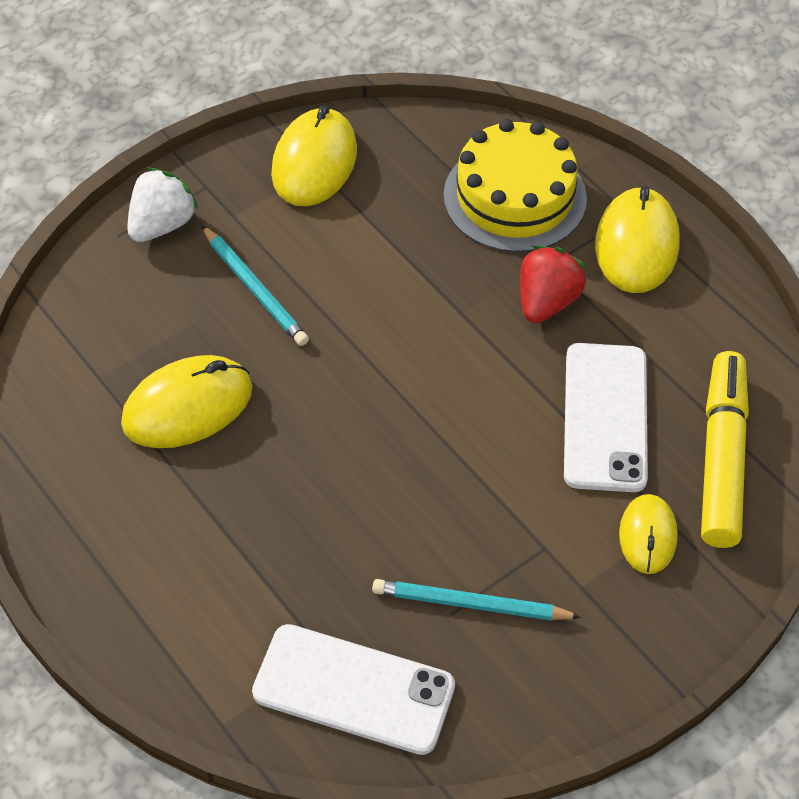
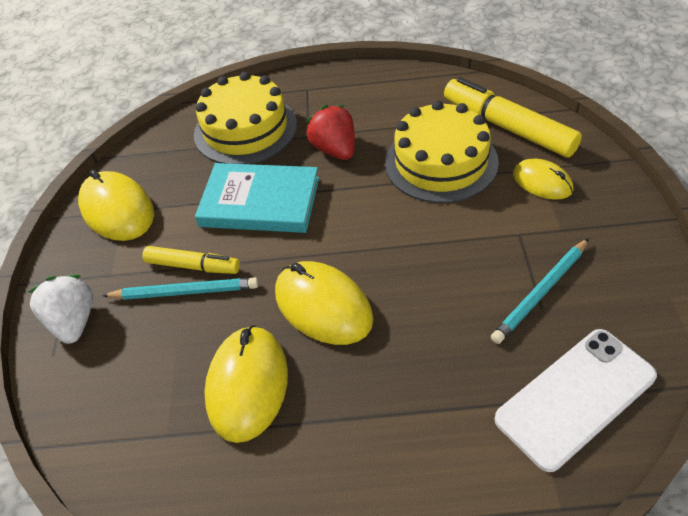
camera: 50 degrees left, 5 degrees down
(290, 275) = (193, 266): none -> yellow marker
(415, 279) = (260, 202): none -> turquoise book
(605, 417) = (441, 162): white phone -> yellow cake
(637, 245) = (330, 95): yellow mouse -> yellow mouse (323, 306)

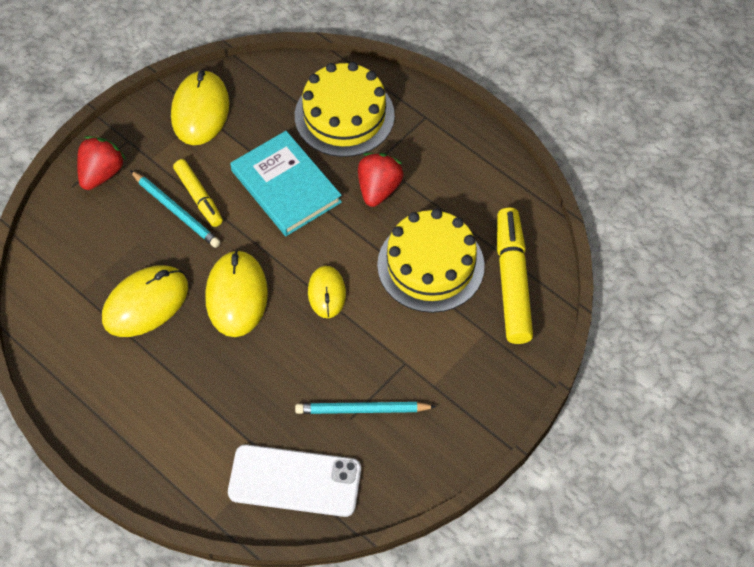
camera: 40 degrees right, 10 degrees up
(73, 322) = (101, 173): white strawberry -> red strawberry
(542, 182) = (471, 343): yellow mouse -> yellow mouse (326, 293)

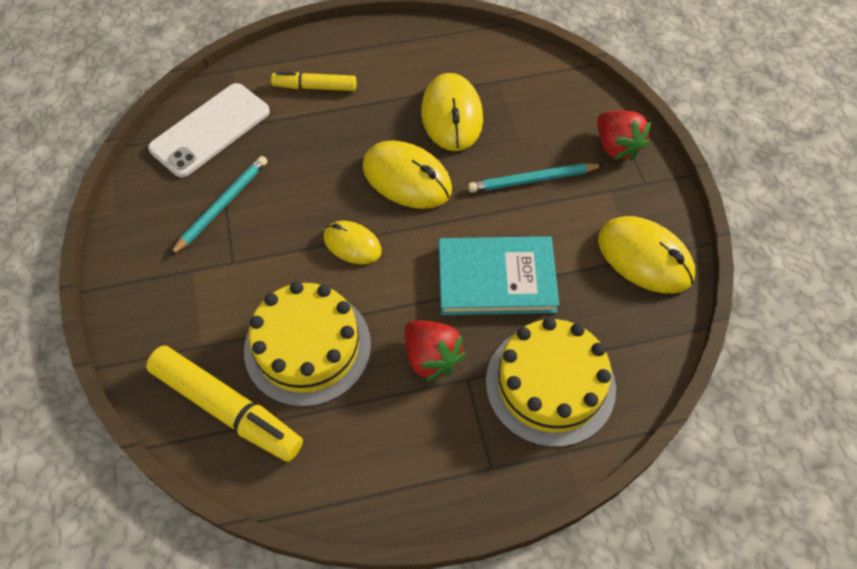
camera: 125 degrees right, 0 degrees up
(199, 197) = (536, 204): yellow marker -> yellow marker (315, 87)

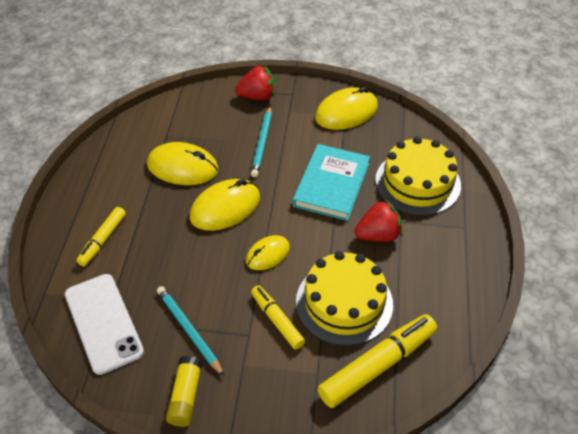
camera: 70 degrees left, 10 degrees down
(141, 231) = (185, 396): none -> yellow glue stick
(260, 284) = (277, 320): none -> yellow marker

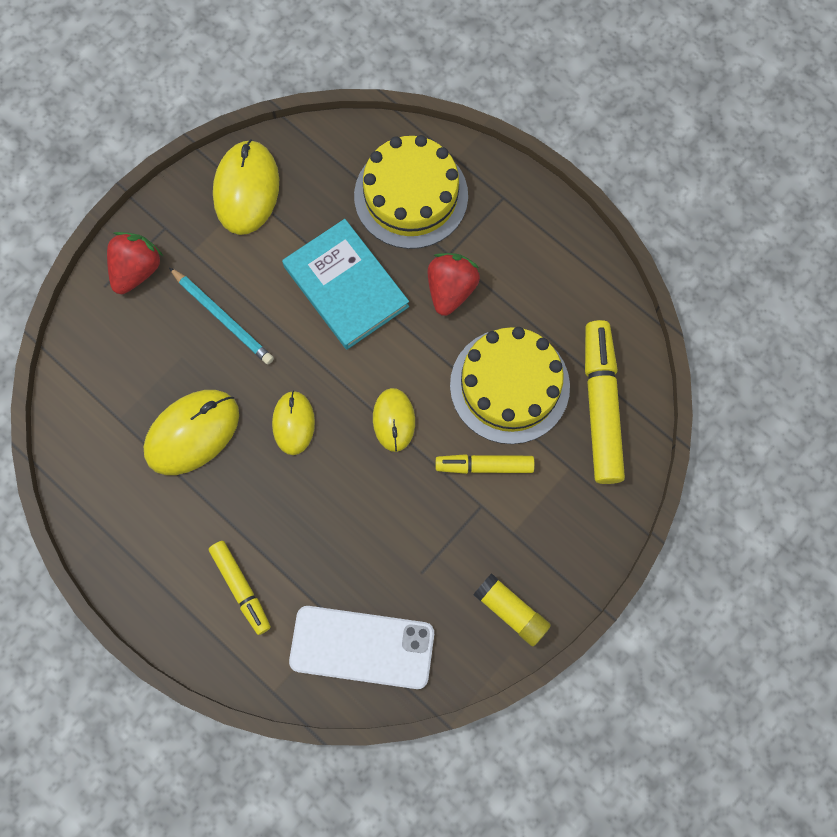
camera: 55 degrees left, 25 degrees up
(189, 330) = (435, 562): turquoise pencil -> none
(225, 208) = (293, 423): yellow mouse -> yellow mouse, size x0.61

